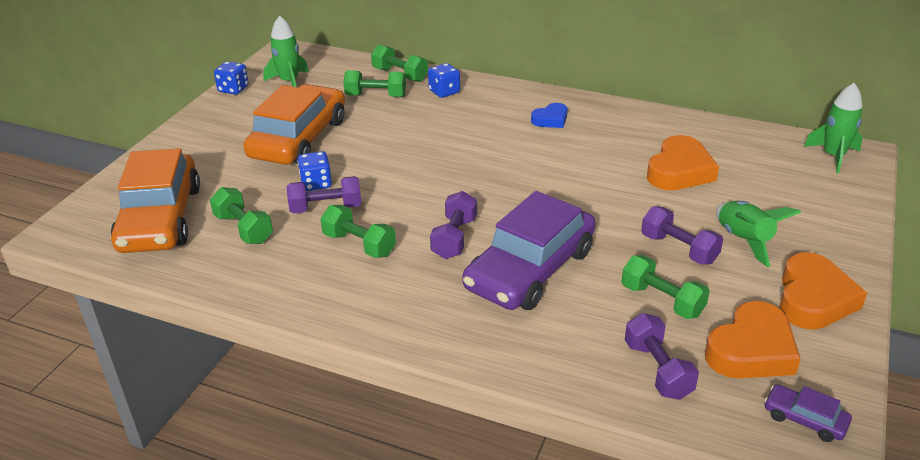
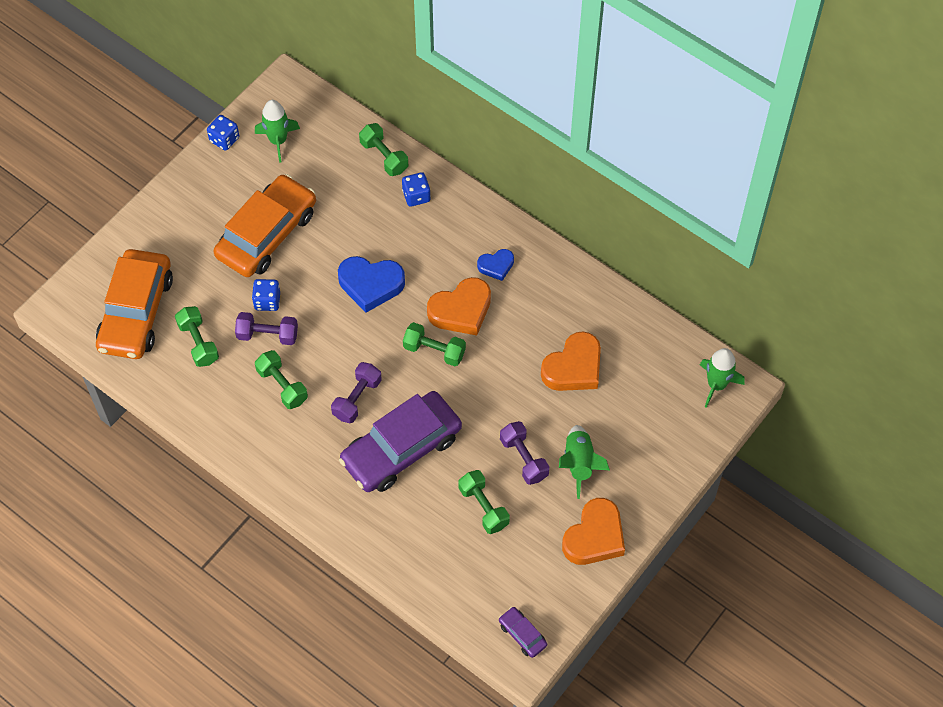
camera: 15 degrees right, 25 degrees up
(376, 96) = (351, 186): green dumbbell -> green dumbbell (434, 350)
(427, 153) = (371, 285): none -> blue heart
(657, 370) = (448, 568): purple dumbbell -> none
(751, 350) = (521, 569): orange heart -> orange heart (461, 310)

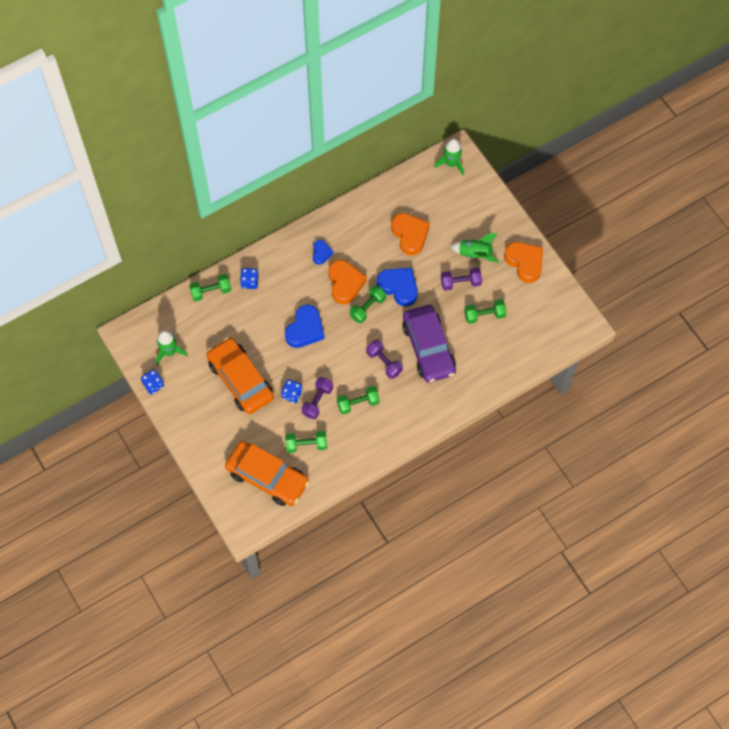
camera: 70 degrees left, 5 degrees up
(483, 379) = (398, 287): none -> blue heart
(522, 634) = (572, 321): purple car -> none

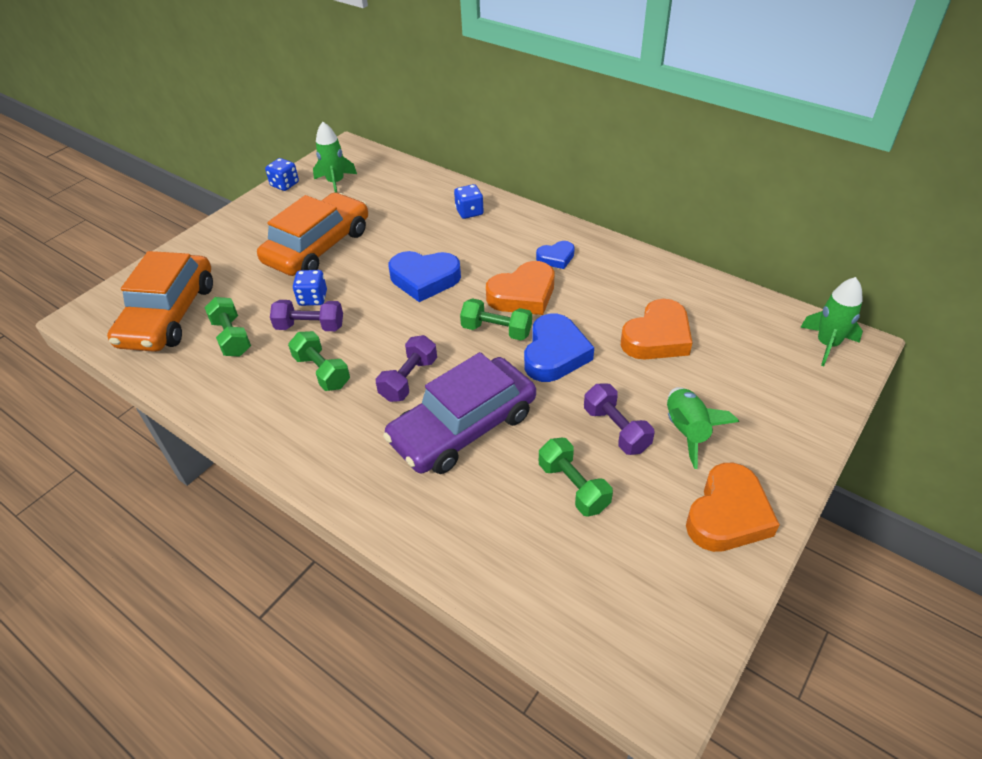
camera: 70 degrees right, 20 degrees down
(211, 291) = (437, 187): green dumbbell -> none

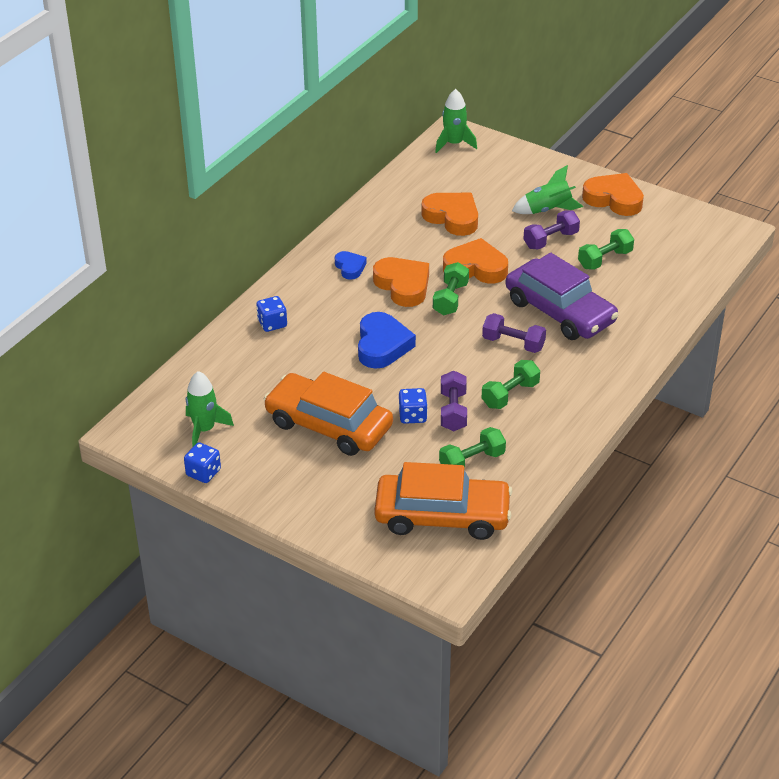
camera: 95 degrees left, 5 degrees down
(555, 354) = (476, 268): blue heart -> orange heart

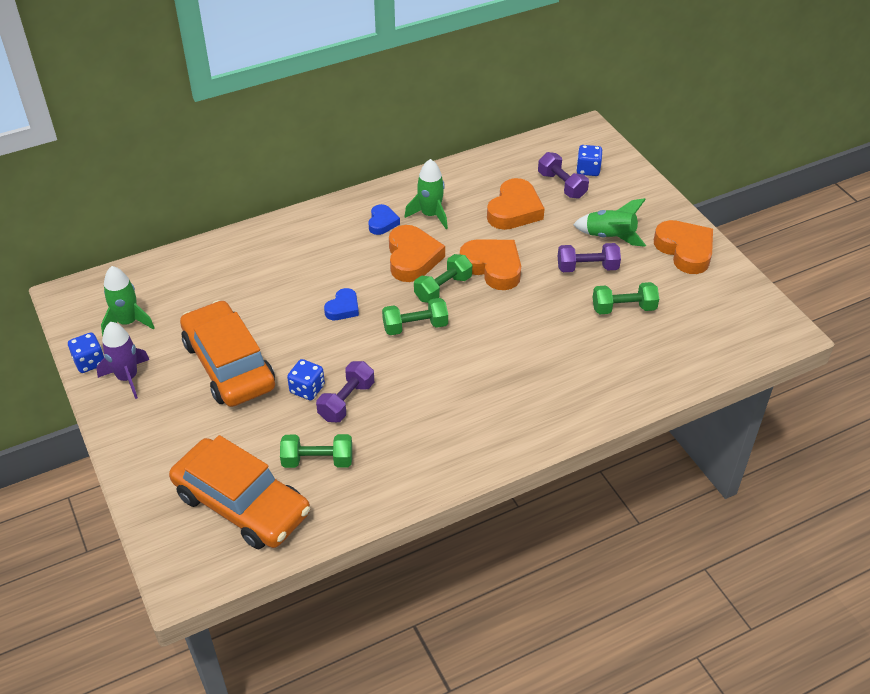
camera: 30 degrees right, 5 degrees up
(250, 470) = (127, 378): none -> purple rocket
(272, 323) = (271, 248): blue dice -> blue dice (588, 170)
(382, 345) = (343, 308): blue heart -> blue heart, size x0.56
(452, 217) = (514, 210): orange heart -> orange heart turned 45 degrees clockwise
(454, 144) = (577, 141): green rocket -> green rocket (430, 215)
(510, 395) = (412, 408): green dumbbell -> green dumbbell (415, 326)
(513, 343) = (461, 357): purple dumbbell -> purple dumbbell (561, 185)
(560, 311) = (533, 343): purple car -> none

